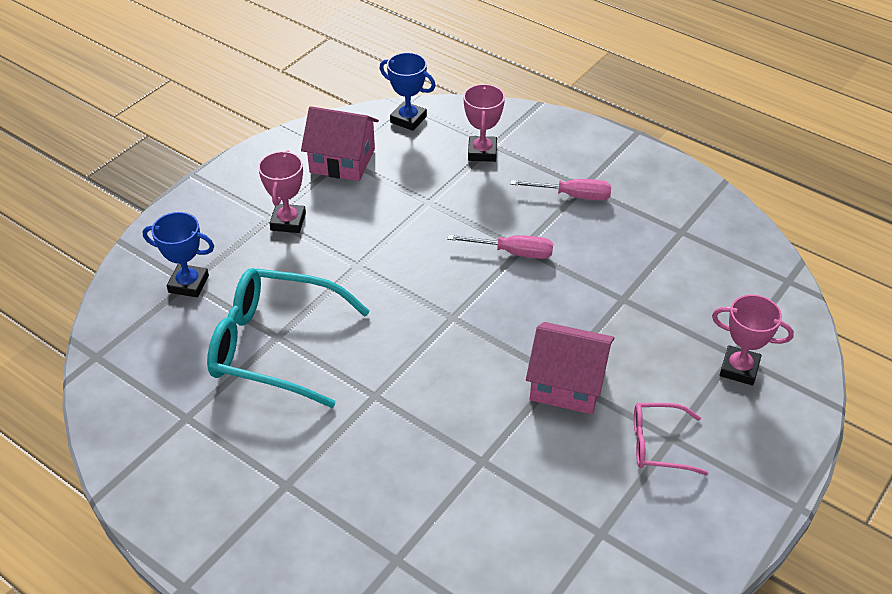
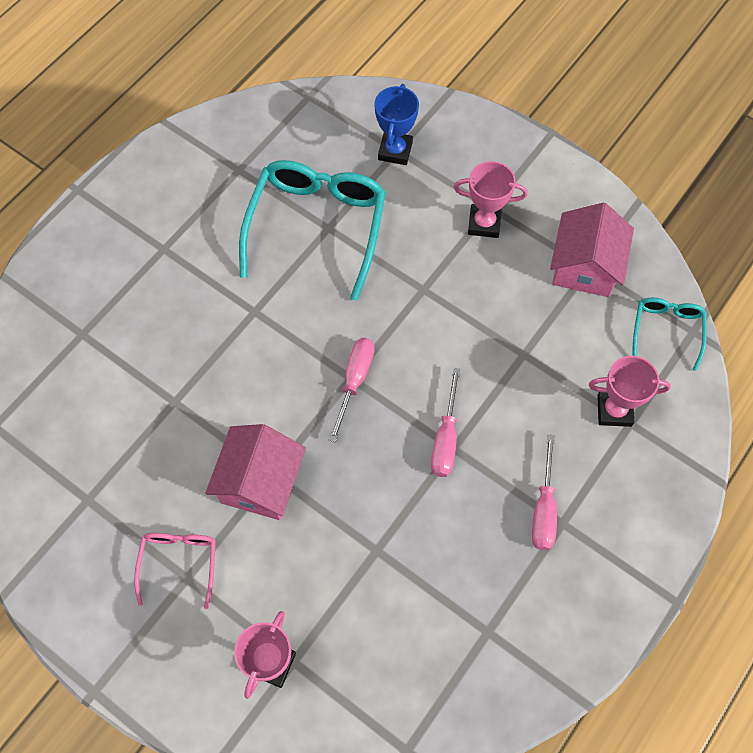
camera: 90 degrees right, 20 degrees up
(408, 119) = (666, 330): blue trophy -> turquoise glasses
(457, 314) = (354, 381): none -> pink screwdriver

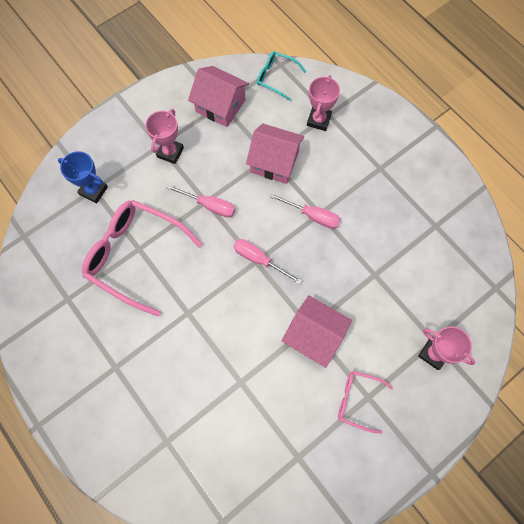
camera: 75 degrees left, 5 degrees up
(317, 226) = (135, 256): turquoise glasses -> pink glasses
(517, 364) = (274, 162): none -> pink house
(544, 508) = (369, 175): pink screwdriver -> pink screwdriver (209, 205)

